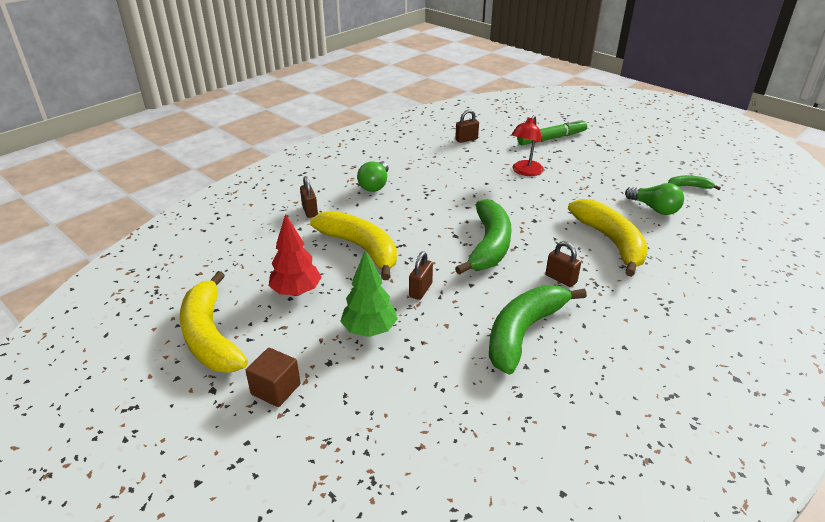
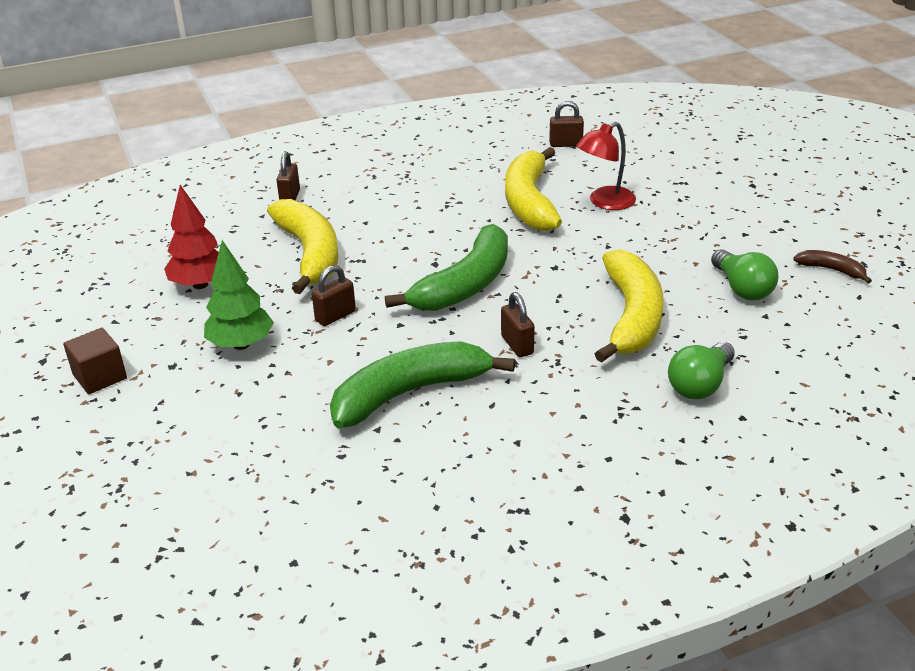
camera: 25 degrees right, 0 degrees up
(210, 336) = (80, 308): yellow banana -> yellow banana (529, 202)
(375, 185) = (393, 182): green light bulb -> green light bulb (700, 384)
(551, 138) = (689, 164): green marker -> none
(689, 186) = (831, 270): green banana -> brown banana

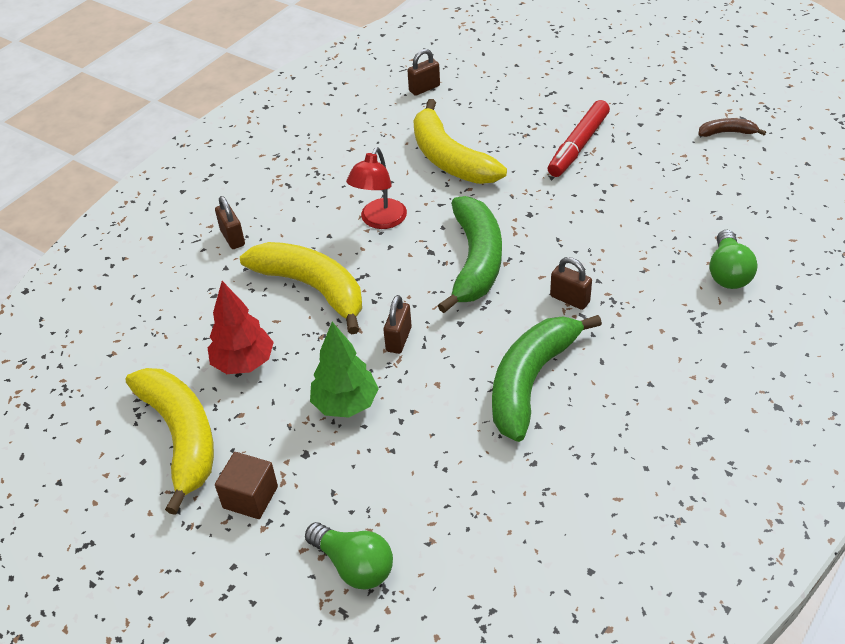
camera: 30 degrees left, 10 degrees up
(605, 202) = (510, 135): red lamp -> red lamp (380, 221)
(632, 317) = (629, 235): yellow banana -> yellow banana (181, 437)
(661, 231) = (578, 146): none -> red marker
(742, 288) = (682, 175): green light bulb -> green light bulb (354, 565)

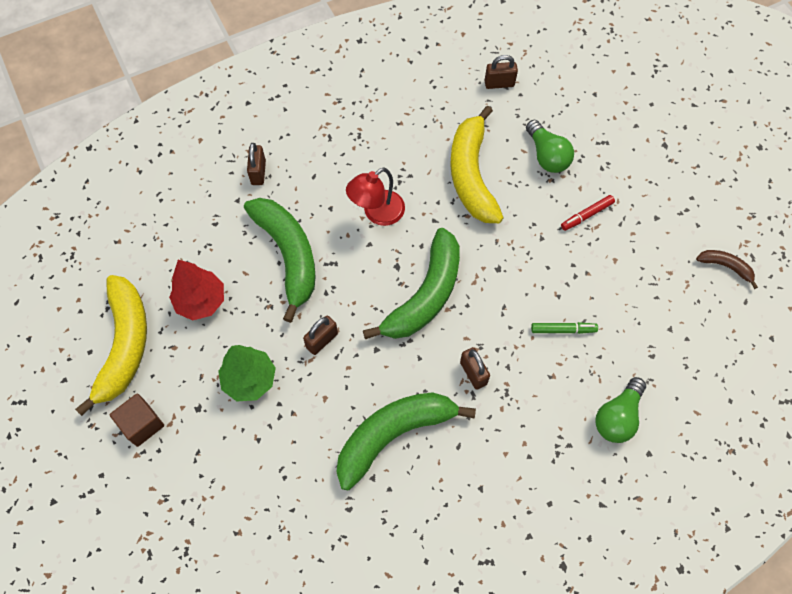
camera: 25 degrees right, 20 degrees up
(313, 288) = (288, 255): yellow banana -> green banana
(354, 565) = (177, 522): green light bulb -> green light bulb (547, 155)
(578, 146) = (587, 215): red marker -> red marker, size x0.56
(626, 232) = (563, 329): none -> green marker

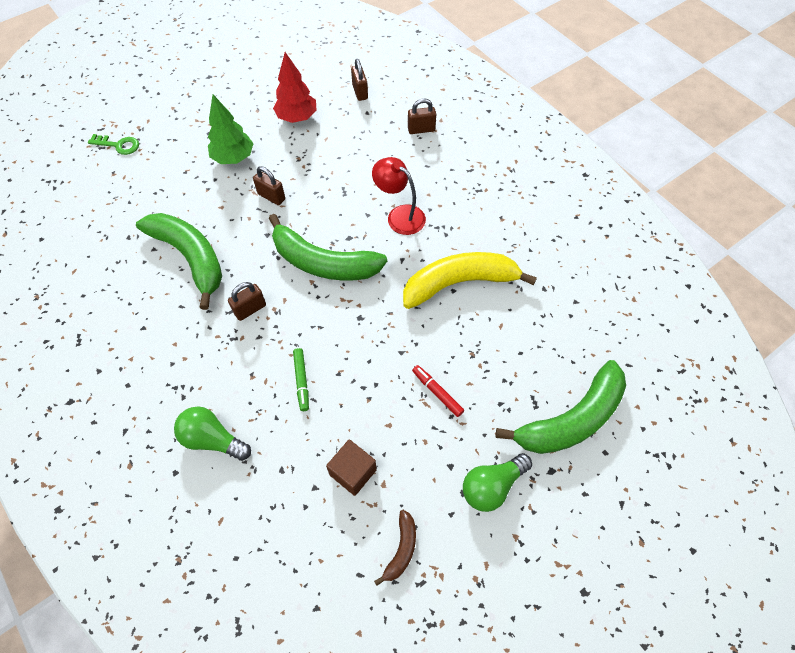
camera: 80 degrees right, 5 degrees down
(125, 345) = (256, 84): yellow banana -> none
(142, 424) = (195, 105): brown cube -> brown cube (353, 472)
(188, 527) = (118, 145): none -> green key
(288, 255) = (346, 162): green banana -> green banana (571, 420)
(499, 83) = (577, 294): brown padlock -> brown padlock (360, 92)
(547, 155) = (501, 348): green light bulb -> green light bulb (492, 486)

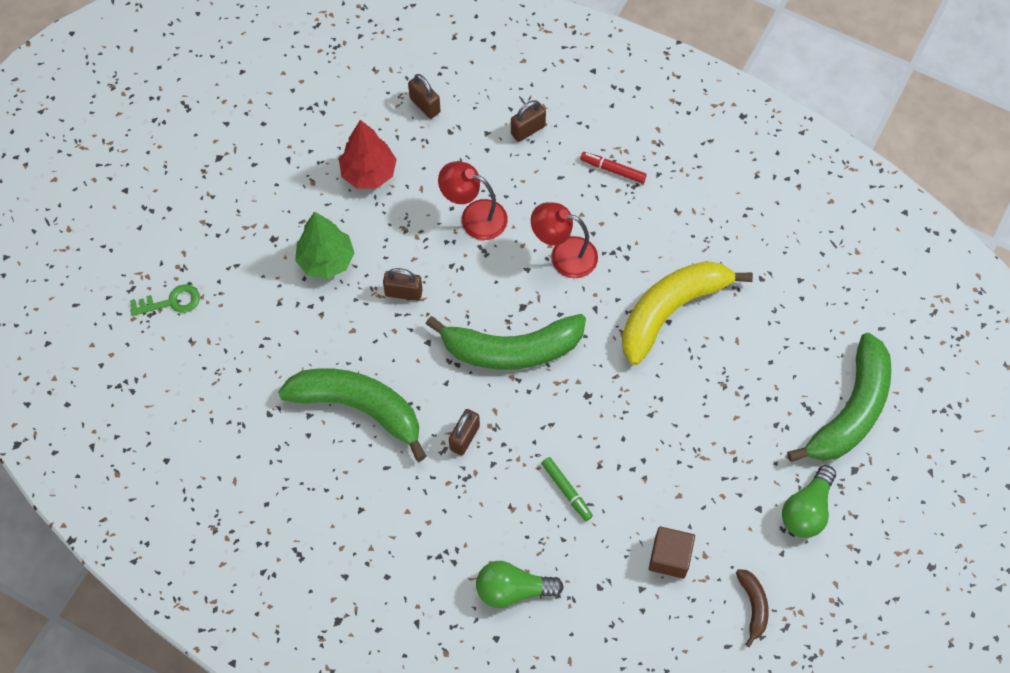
camera: 25 degrees left, 5 degrees up
(351, 168) = (474, 216): none -> red lamp
(437, 392) = (709, 441): red marker -> red marker (612, 170)

